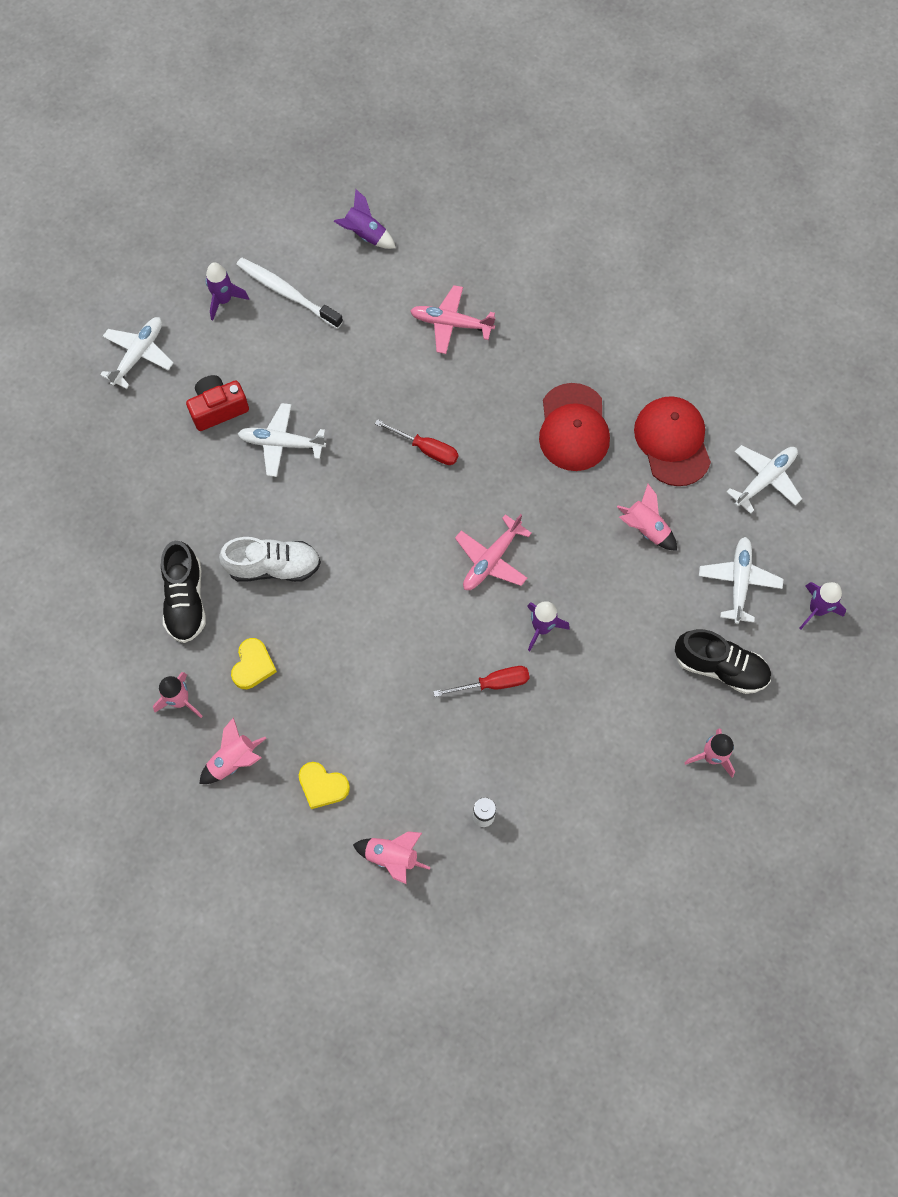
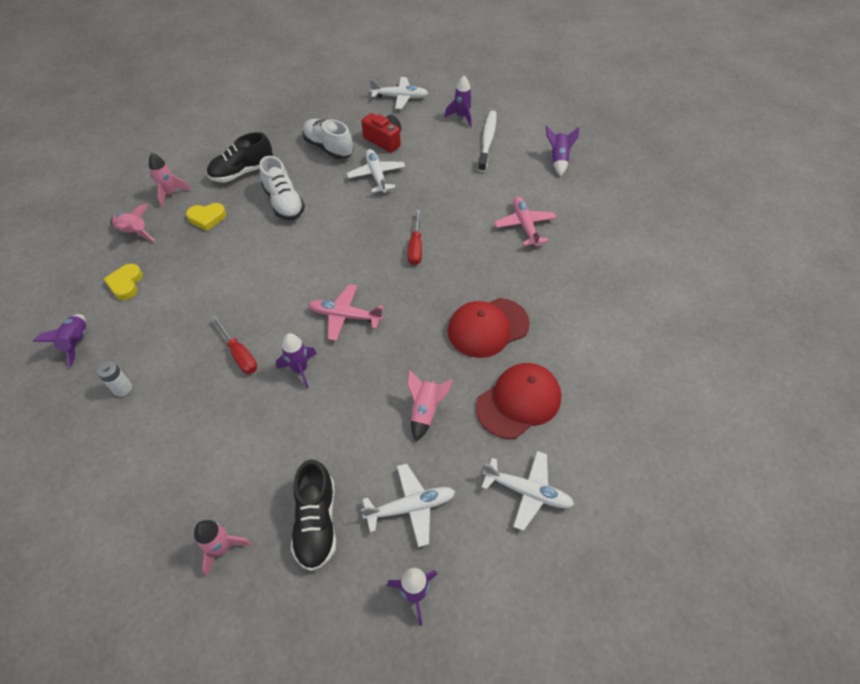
camera: 65 degrees right, 15 degrees down
(195, 480) = (328, 148): none -> white shoe
(392, 857) = (77, 343): pink rocket -> purple rocket

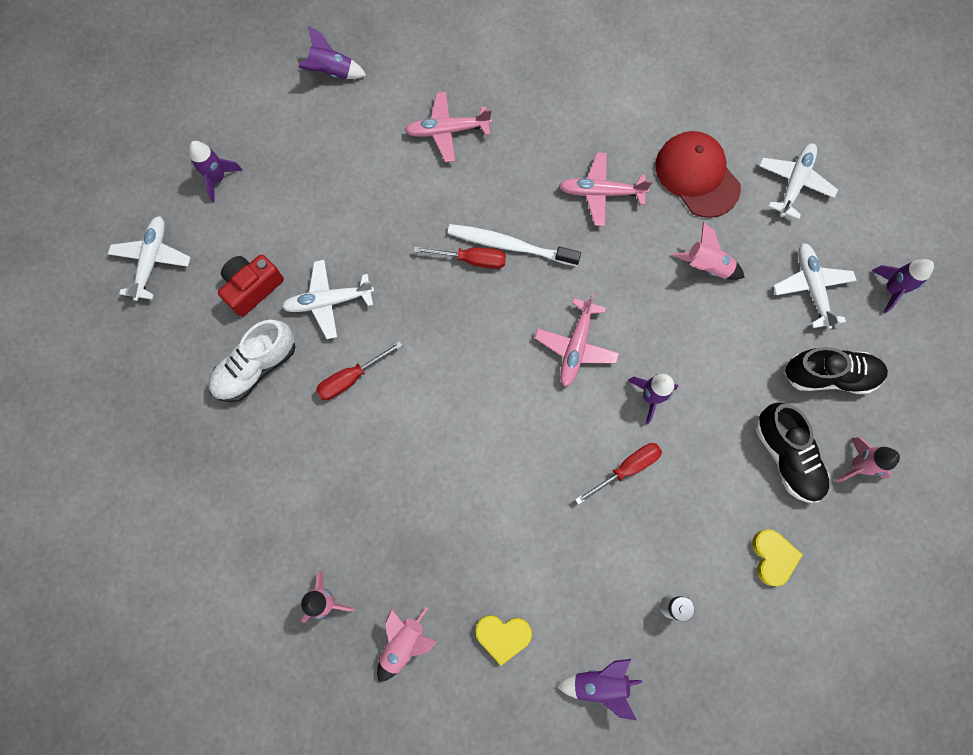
camera: 85 degrees left, 20 degrees up
(207, 218) = (386, 537): yellow heart -> yellow heart (772, 557)
(242, 172) = (292, 493): black shoe -> black shoe (786, 456)
(284, 203) = (368, 428): white shoe -> none
(320, 191) = (351, 378): none -> red screwdriver
(487, 140) = (277, 152): white toothbrush -> white toothbrush (509, 245)
(487, 327) = (601, 193): red cap -> pink plane

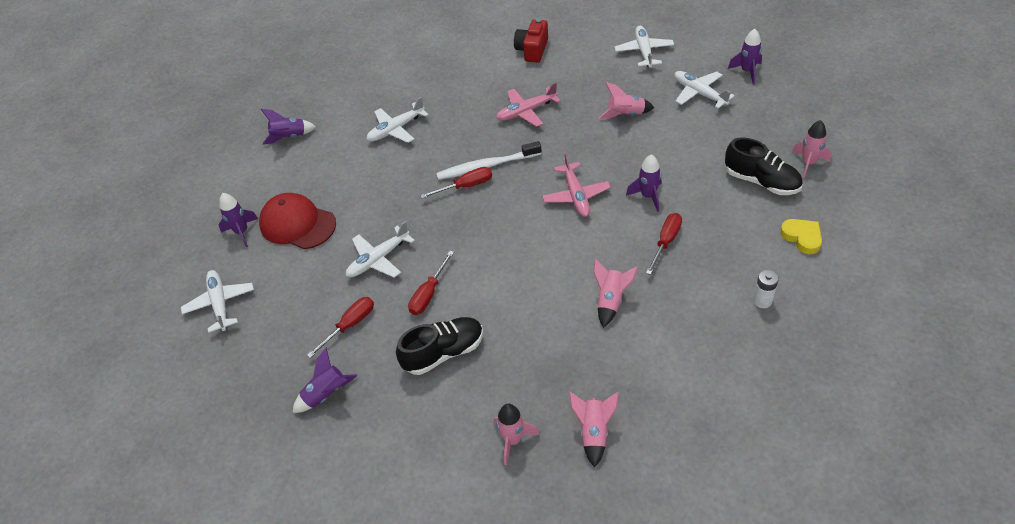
camera: 25 degrees left, 25 degrees down
(253, 288) = (313, 280): red camera -> red camera (532, 50)
(256, 367) = (350, 325): white shoe -> red screwdriver
(448, 131) = (396, 129): pink plane -> white plane
(503, 635) = (663, 385): yellow heart -> none
(520, 505) = (611, 301): none -> pink rocket
(599, 683) = (754, 373): purple rocket -> purple rocket (326, 394)
(697, 176) = (581, 75): red cap -> red cap (297, 224)
(829, 376) = (749, 129): black shoe -> black shoe (443, 353)

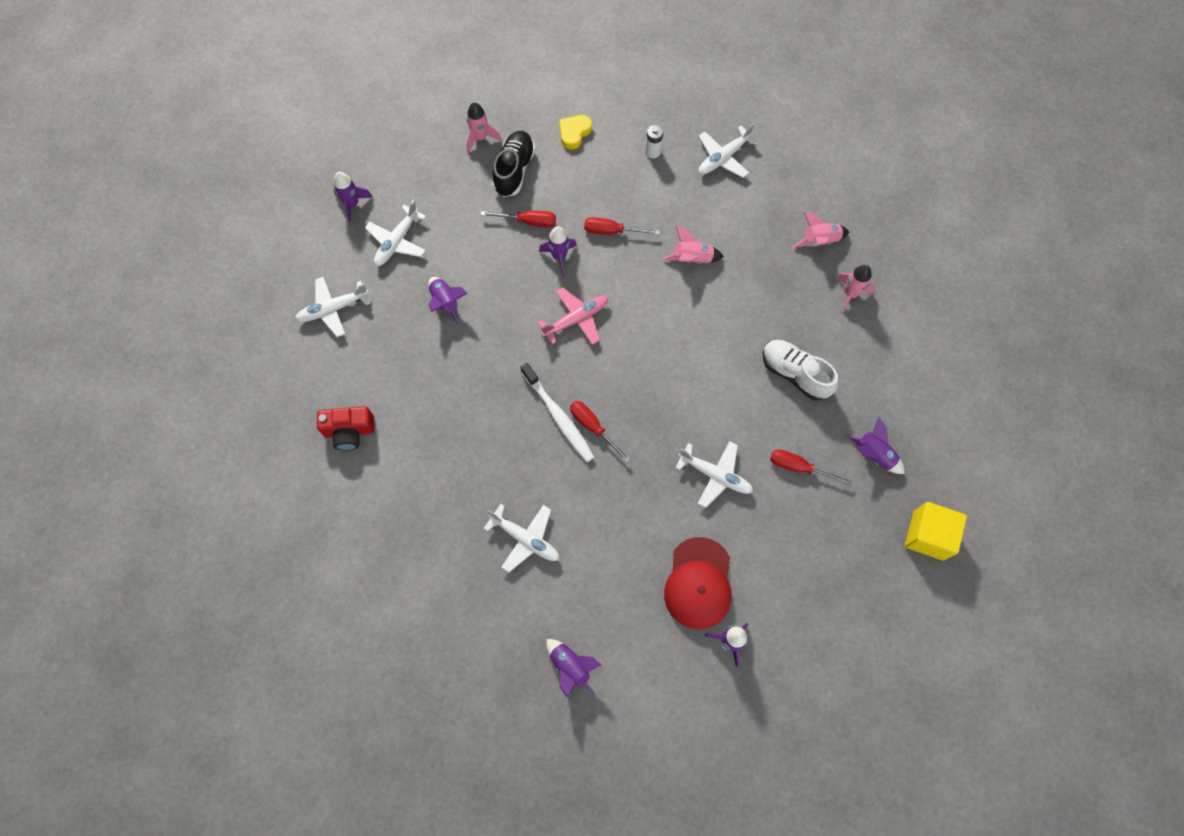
camera: 115 degrees left, 20 degrees up
(220, 304) = (824, 610): white plane -> white plane (724, 157)
(225, 412) = (928, 535): none -> yellow cube
(429, 294) = (739, 411): red screwdriver -> red screwdriver (528, 221)
(443, 353) = (795, 374): black shoe -> white shoe
(526, 111) = (462, 403): pink plane -> none
(625, 114) = (446, 303): pink rocket -> purple rocket

